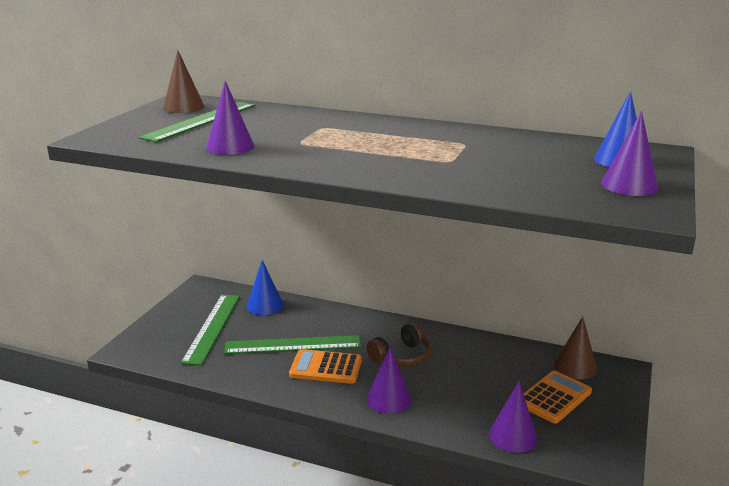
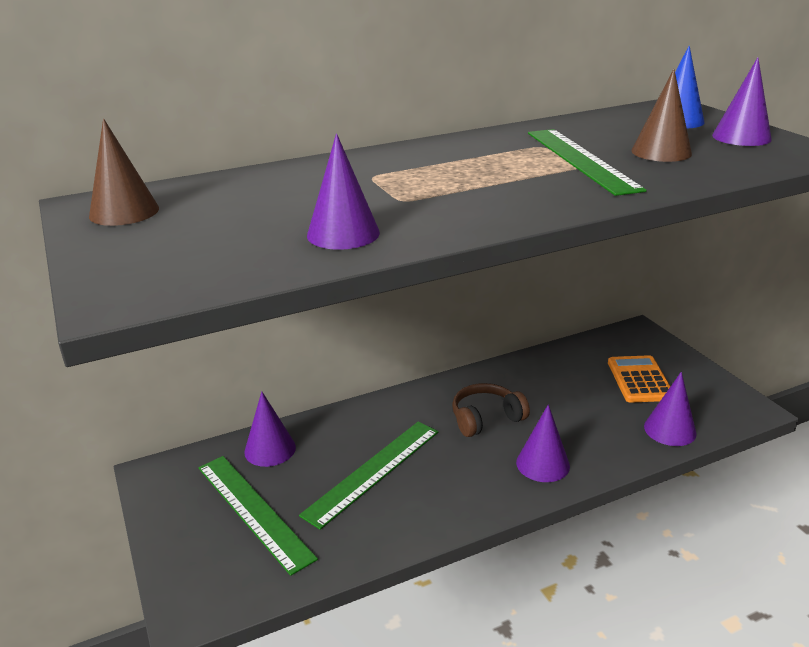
camera: 45 degrees left, 5 degrees up
(201, 121) = (206, 219): green ruler -> green ruler (580, 160)
(265, 305) = (270, 449): blue cone -> purple cone
(326, 368) = (443, 473): orange calculator -> none
(402, 357) = (486, 418): brown headphones -> brown headphones turned 120 degrees counterclockwise
(575, 367) = (610, 346): brown cone -> brown cone (661, 152)

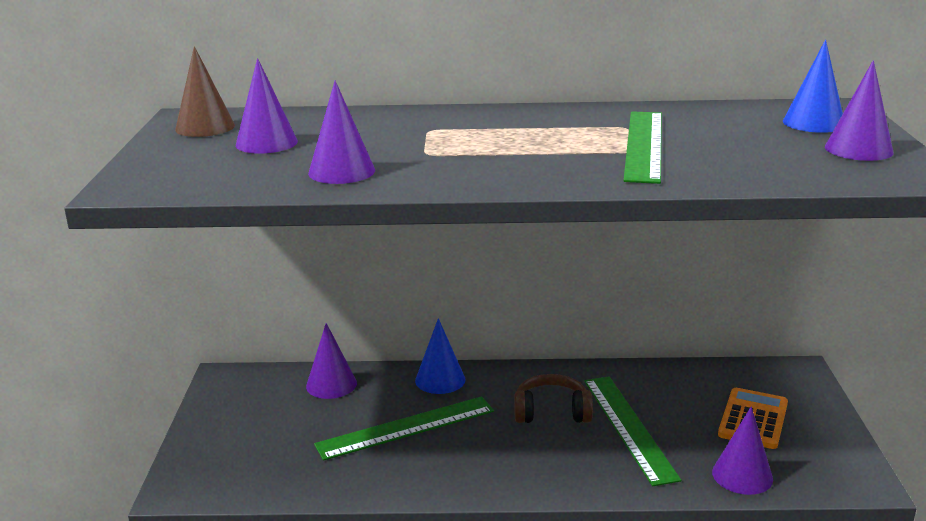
camera: 25 degrees right, 5 degrees down
(253, 511) = (281, 429): green ruler -> green ruler (629, 427)
(368, 416) = (440, 380): none -> blue cone
(542, 464) = (573, 467): purple cone -> purple cone (266, 143)
(661, 152) = (740, 150): brown cone -> none

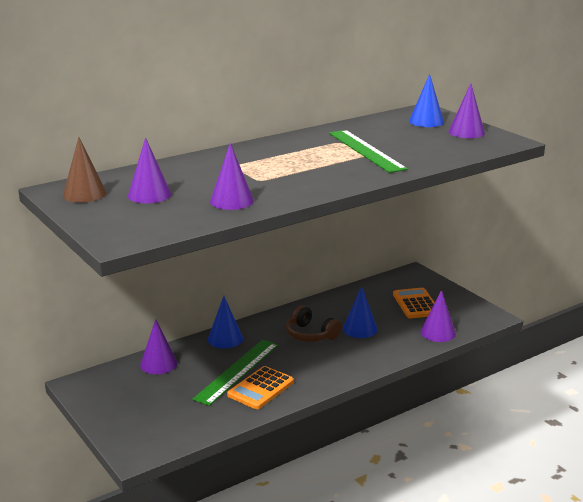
camera: 35 degrees left, 0 degrees up
(407, 462) = (261, 388): none -> orange calculator
(551, 412) = (310, 335): brown headphones -> brown headphones turned 105 degrees counterclockwise
(629, 427) = (360, 329): green ruler -> blue cone

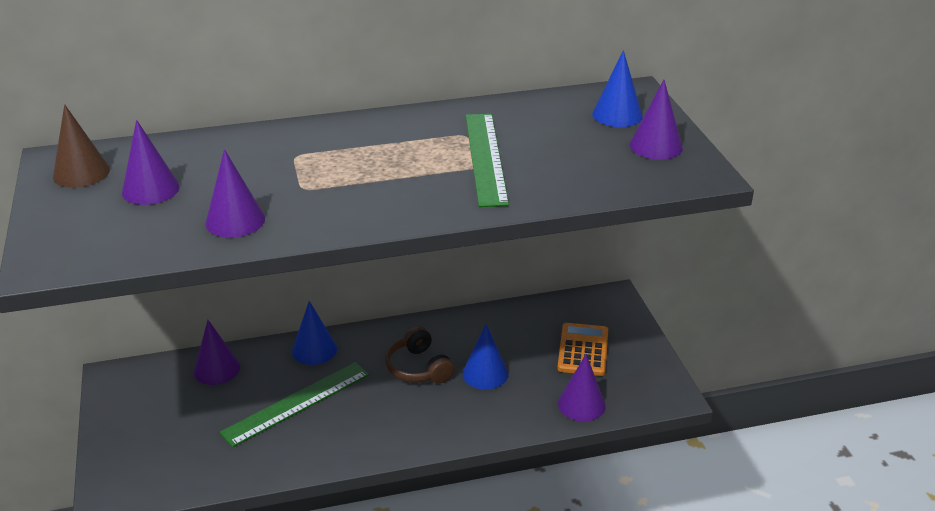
camera: 20 degrees right, 10 degrees up
(261, 388) = (306, 437): orange calculator -> none

